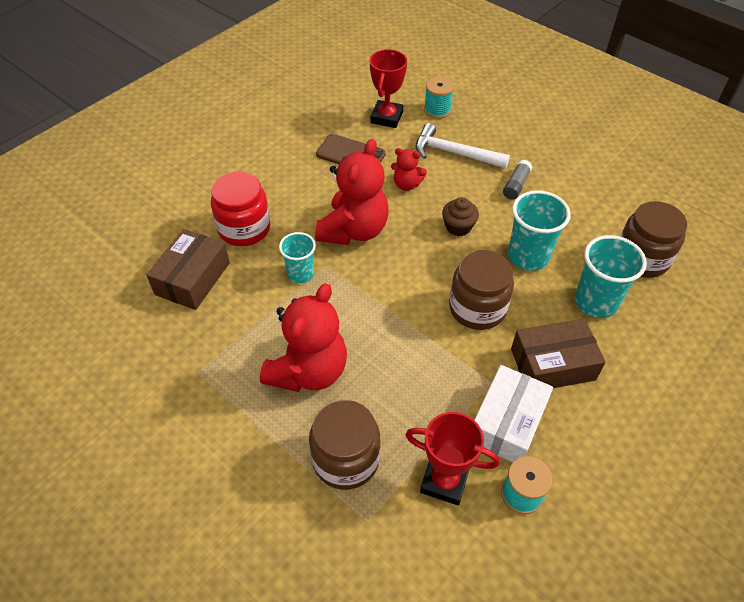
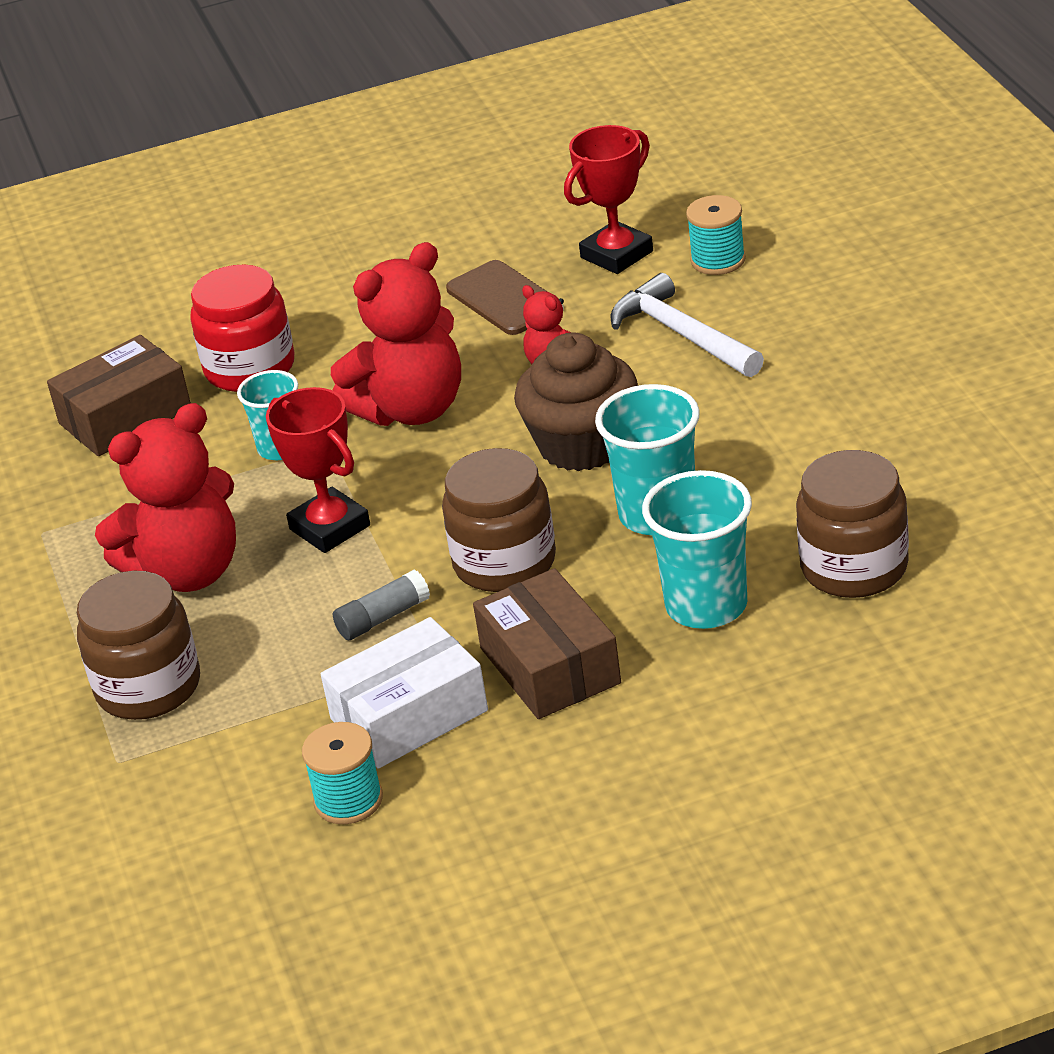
camera: 35 degrees right, 15 degrees down
(444, 481) = (256, 752): red trophy -> red trophy (330, 527)
(458, 227) = (583, 444): brown cupcake -> brown cupcake, size x1.81
(516, 185) = (743, 407): grey glue stick -> grey glue stick (383, 618)
(552, 364) = (550, 666): brown box -> brown box turned 45 degrees clockwise

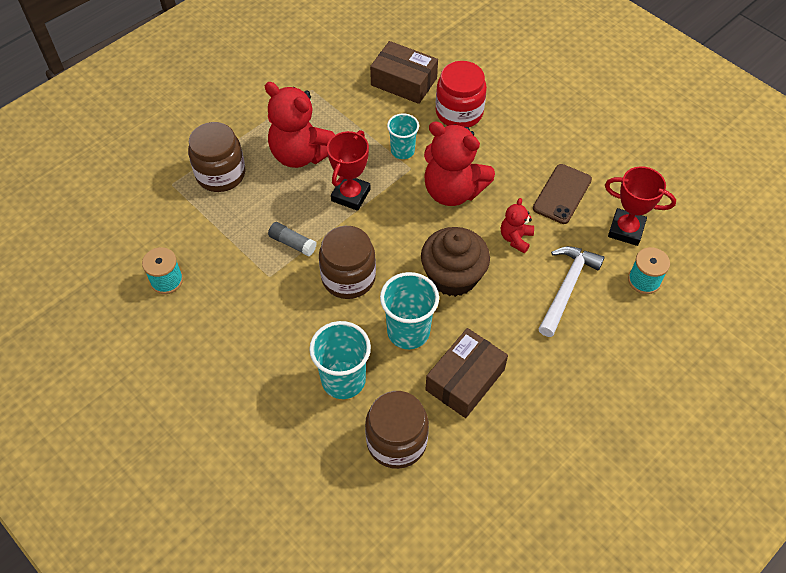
camera: 60 degrees right, 20 degrees up
(409, 715) = (228, 281): white box -> none
(550, 666) = (278, 326): brown box -> brown box (465, 380)

